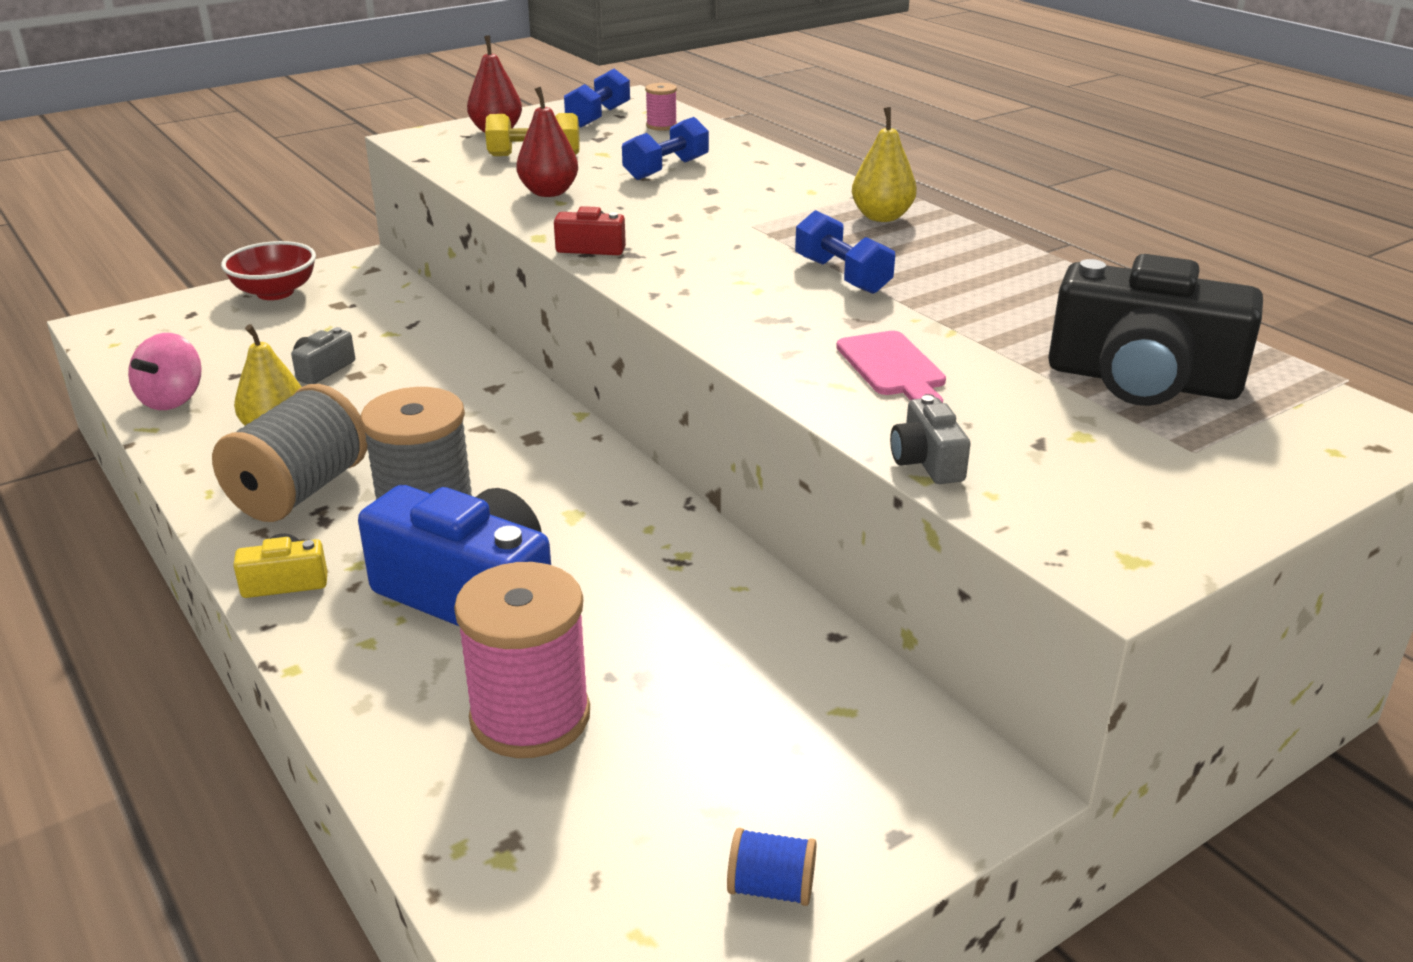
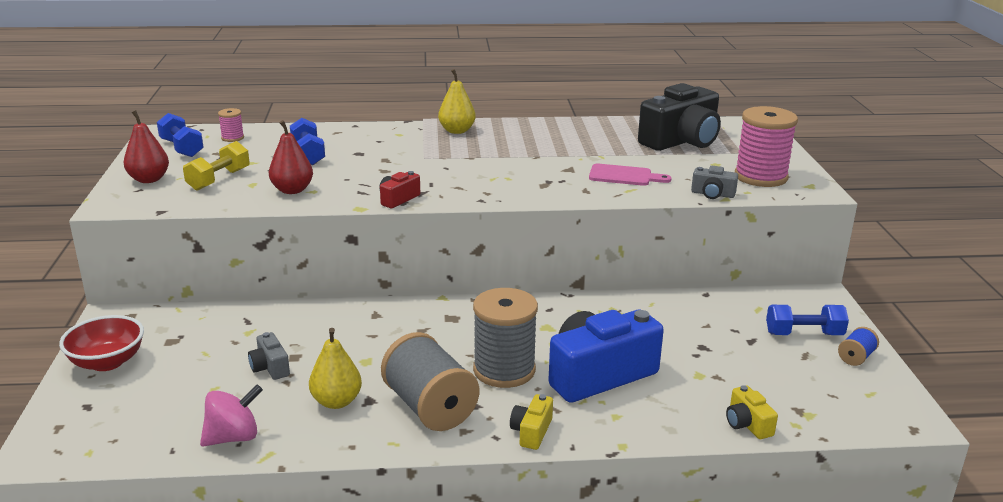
camera: 60 degrees left, 5 degrees down
(173, 399) = (233, 437): pink spinning top -> pink spinning top turned 75 degrees counterclockwise
(424, 786) = (747, 424): none -> yellow camera
(530, 717) = (713, 383): pink spool -> pink spool (760, 177)
(842, 276) = (515, 157): blue dumbbell -> blue dumbbell (804, 334)

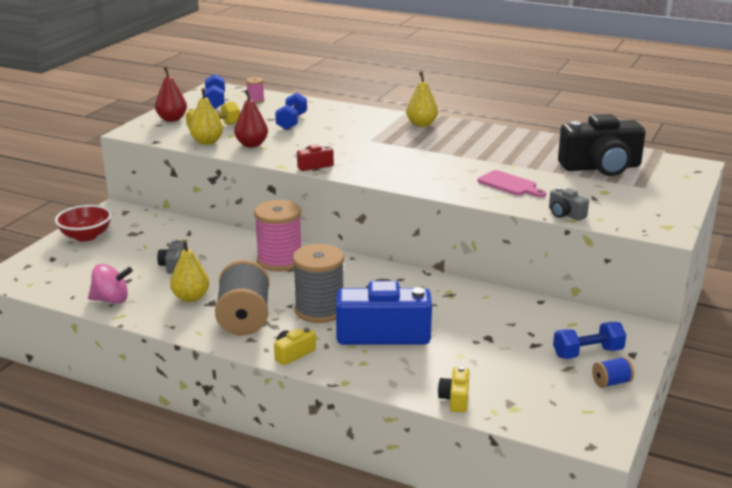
camera: 30 degrees right, 0 degrees up
(231, 198) = (207, 142): none -> yellow pear
(760, 177) = (630, 210): pink spool -> pink spool (279, 261)
(804, 334) = (587, 353): blue dumbbell -> blue dumbbell turned 45 degrees counterclockwise

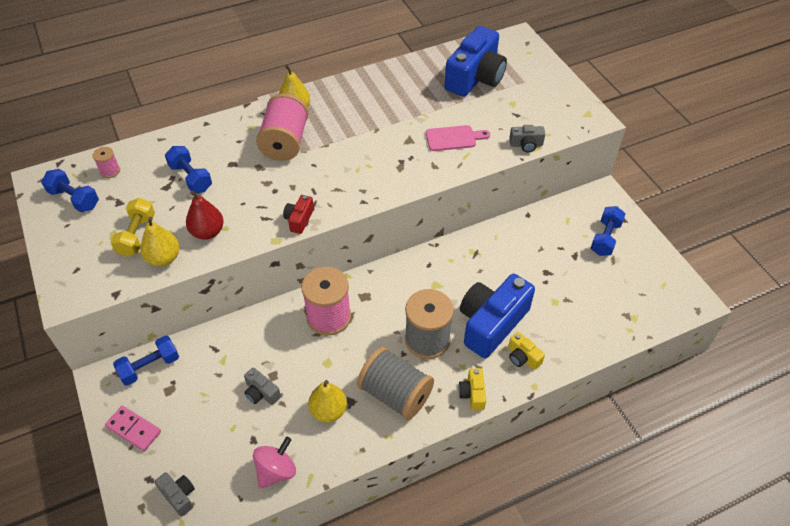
camera: 50 degrees left, 25 degrees up
(50, 274) = (179, 495): none -> grey camera
(86, 236) = (134, 429): red bowl -> pink domino
(143, 219) = (150, 367): none -> blue dumbbell
(172, 119) = (75, 253): red pear -> none
(381, 134) = (285, 142): none -> pink spool
(455, 399) = (601, 339): yellow camera -> yellow camera (522, 357)
(601, 167) = (475, 78): black camera -> blue camera
(611, 382) = (644, 252): blue spool -> none

